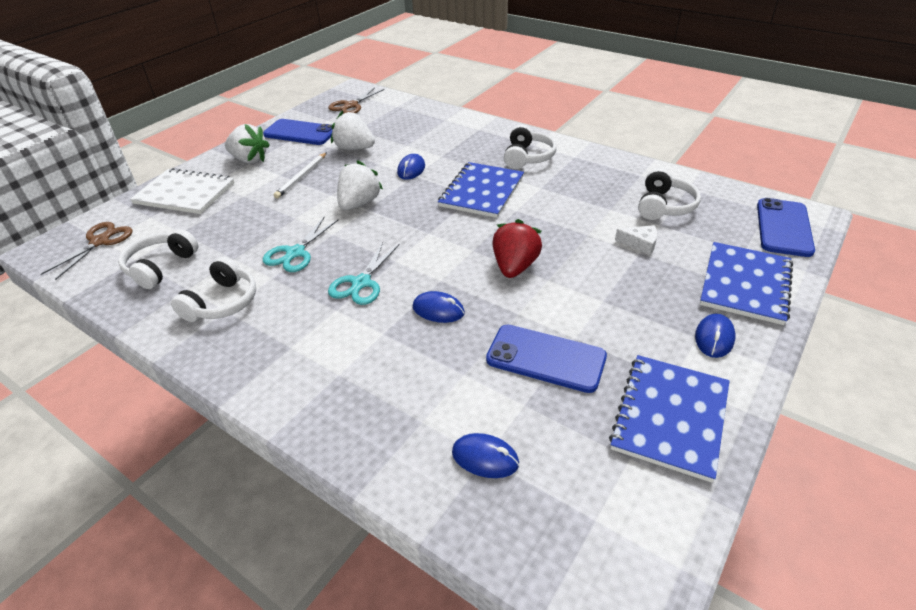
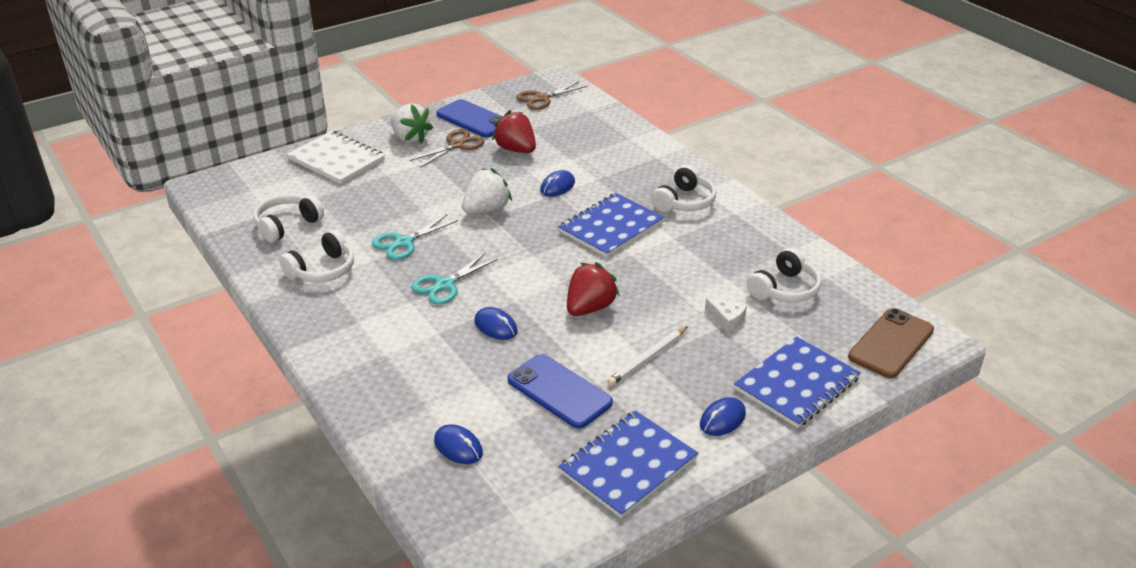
camera: 20 degrees right, 5 degrees down
(100, 241) = (248, 189): brown scissors -> brown scissors (457, 145)
(302, 177) = (449, 168): white pencil -> white pencil (647, 358)
(354, 148) = (516, 150): white strawberry -> red strawberry
(783, 227) = (891, 343): blue phone -> brown phone

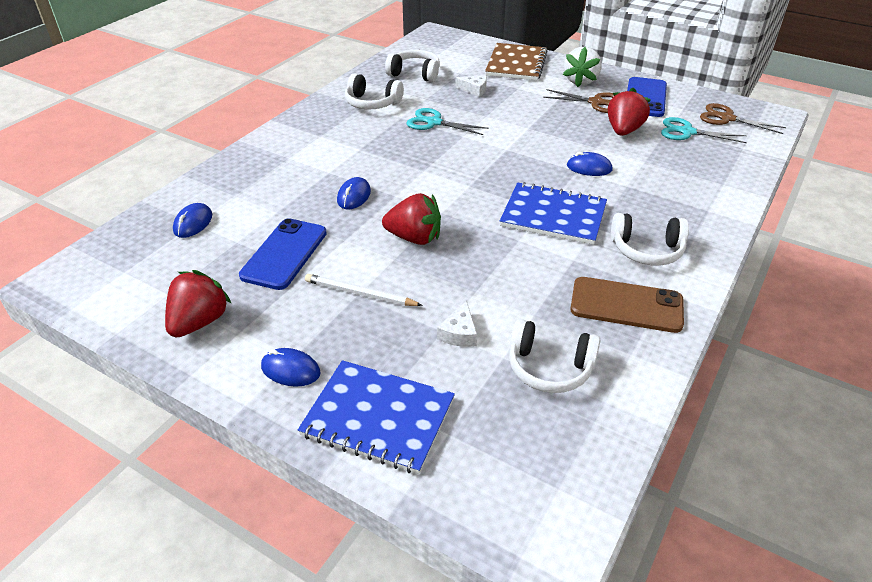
camera: 65 degrees right, 5 degrees up
(336, 160) = (516, 64): white notebook -> brown notebook
(363, 200) = (474, 90): none -> white cheese
(444, 285) = (392, 156): turquoise scissors -> turquoise scissors (687, 132)
(486, 210) = (515, 144): white strawberry -> none
(628, 465) = (199, 322): blue notebook -> red strawberry
(891, 343) = (511, 497): brown phone -> brown phone (626, 305)

